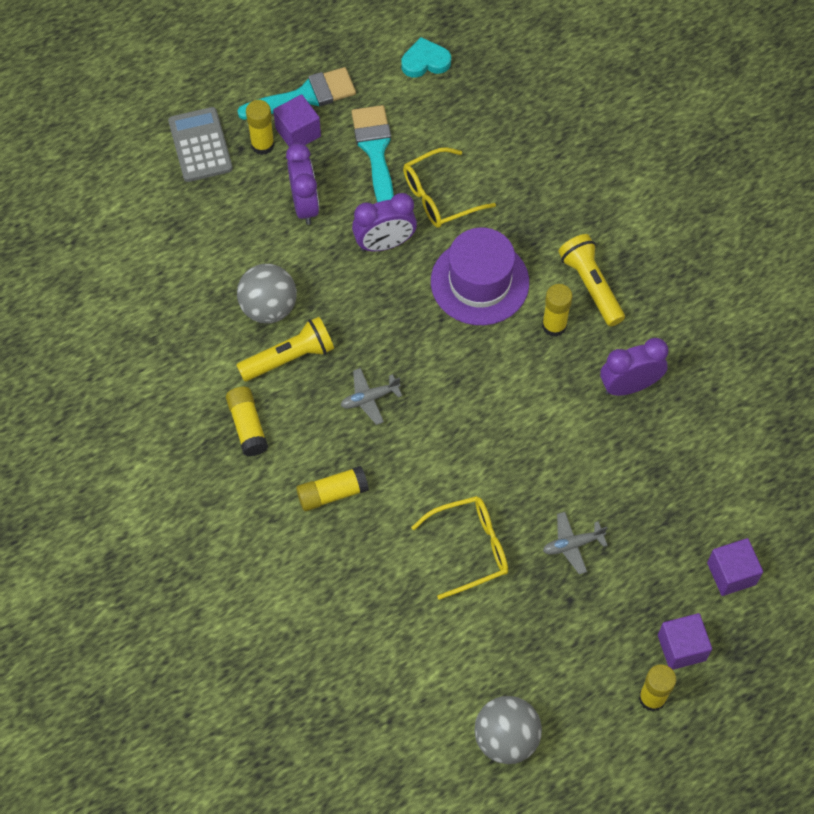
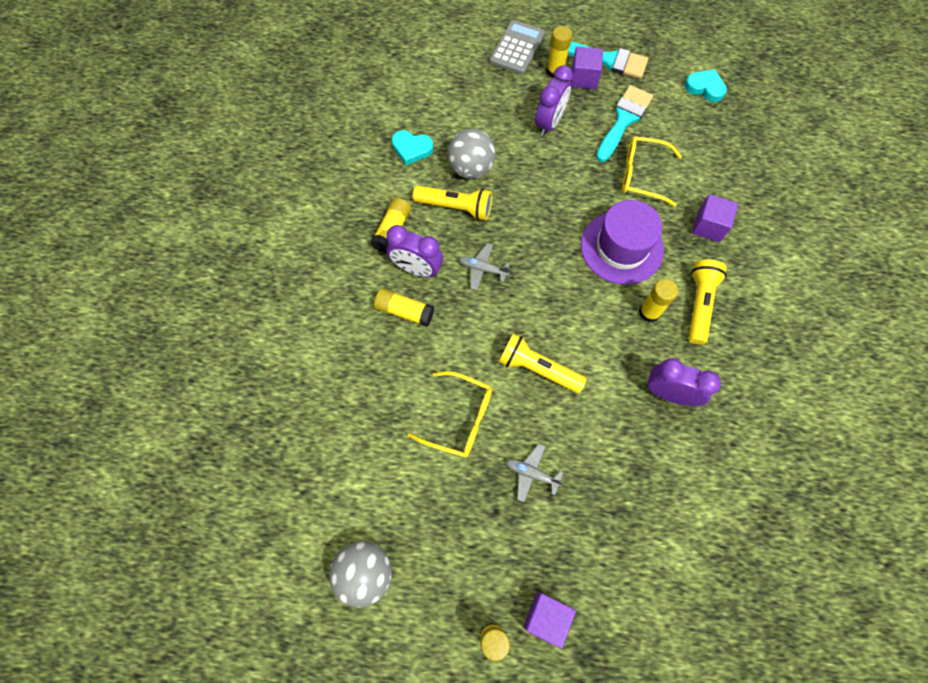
camera: 40 degrees right, 5 degrees up
(189, 330) = (411, 149): none -> turquoise heart
(384, 244) = (579, 180): purple clock -> purple clock (417, 269)
(500, 451) = (537, 368): none -> yellow flashlight
(731, 573) = (632, 593): purple cube -> purple cube (708, 226)

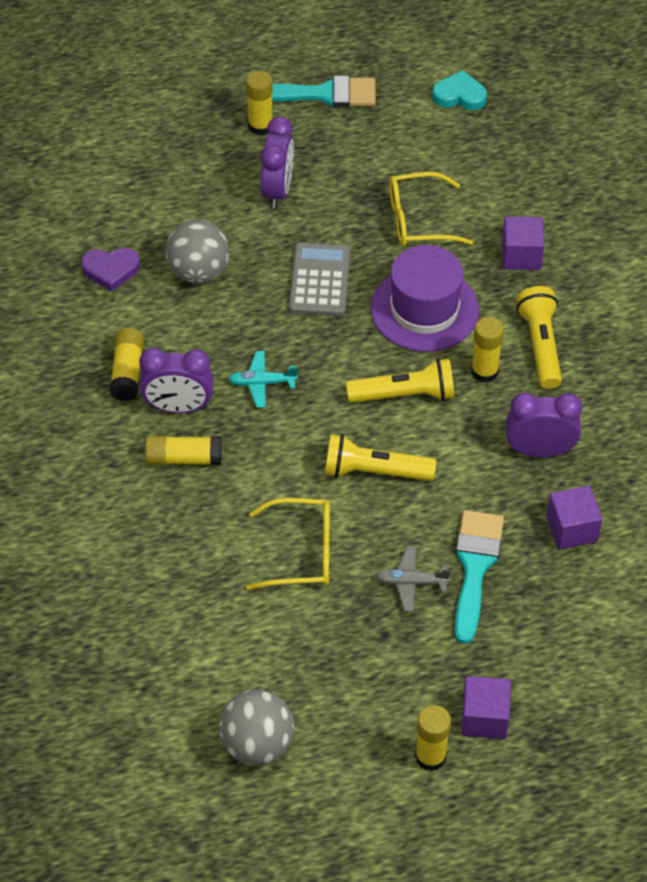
camera: 20 degrees left, 15 degrees down
(411, 149) = (111, 270): turquoise heart -> purple heart
(456, 207) = (198, 323): yellow flashlight -> yellow flashlight (404, 395)
(482, 269) = (262, 383): grey plane -> turquoise plane
(517, 48) = (199, 110): grey calculator -> grey calculator (320, 280)
(583, 78) = (301, 124): purple cube -> purple cube (571, 529)
(624, 120) = (372, 161): turquoise brush -> turquoise brush (475, 567)

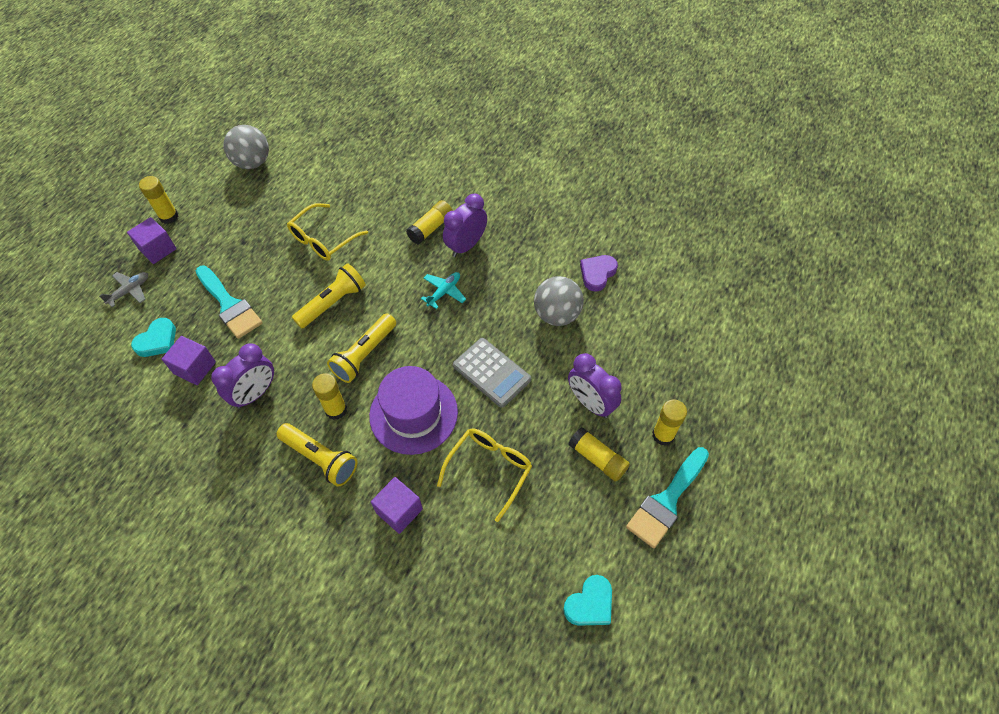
camera: 130 degrees right, 5 degrees up
(128, 372) = (512, 238): yellow glue stick -> yellow glue stick (597, 458)
(411, 582) = (255, 272): grey plane -> grey plane (130, 291)
(582, 594) = (157, 340): none -> turquoise heart

